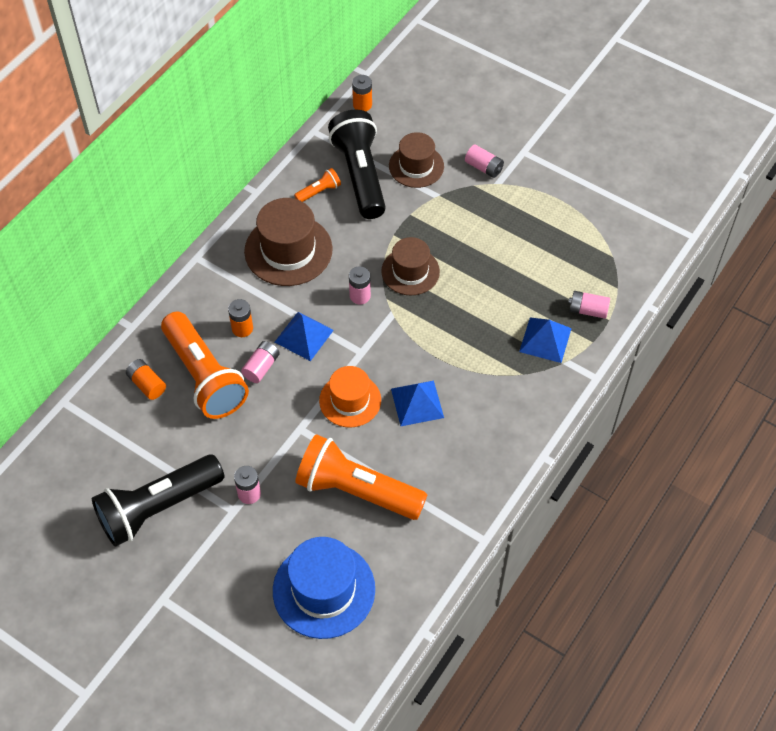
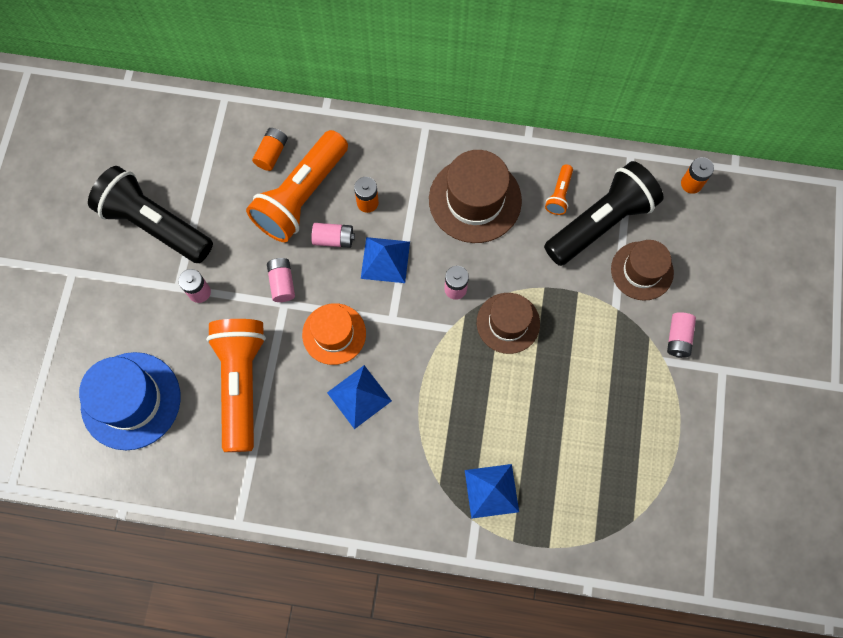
camera: 65 degrees right, 15 degrees up
(319, 192) = (559, 194): orange flashlight -> orange flashlight turned 75 degrees clockwise
(588, 310) = (550, 520): pink battery -> pink battery (282, 283)

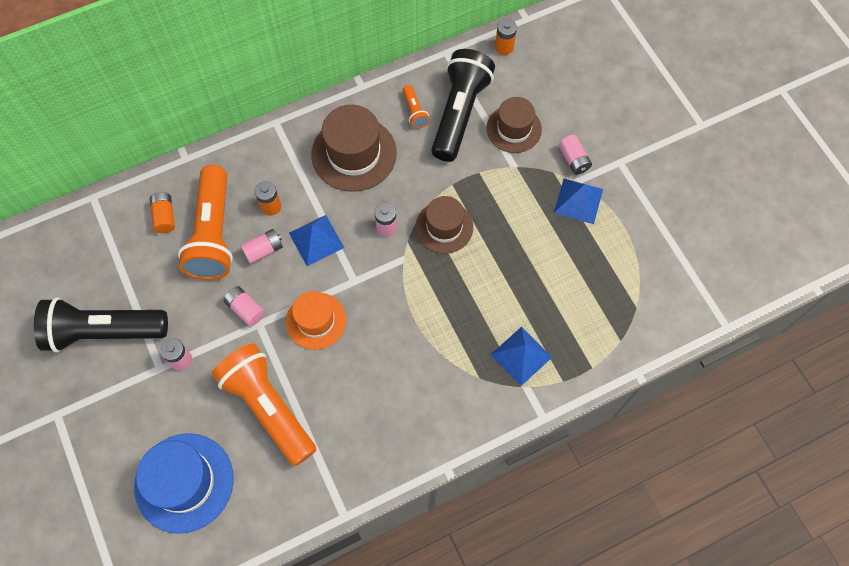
camera: 35 degrees left, 5 degrees down
(359, 396) = (370, 354): blue pyramid -> blue pyramid (578, 200)

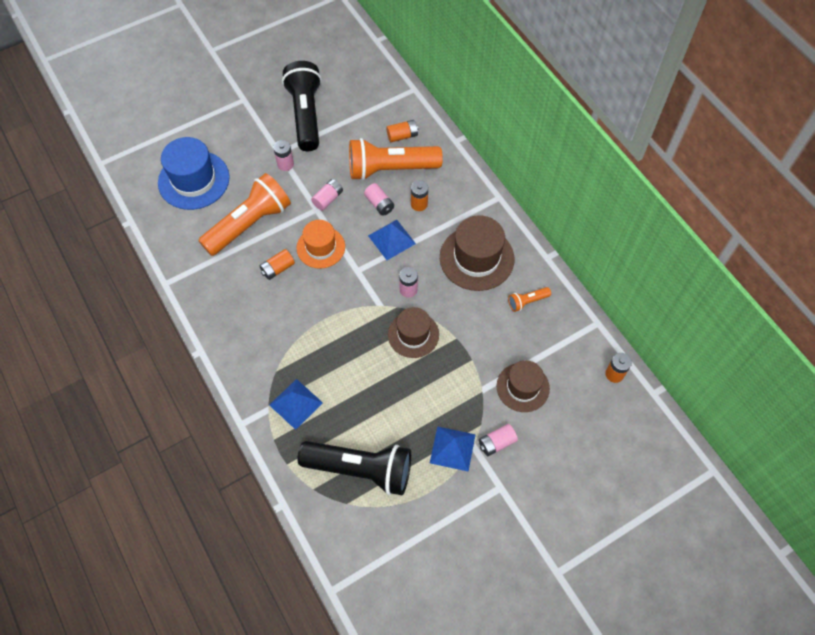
camera: 85 degrees right, 5 degrees down
(340, 372) = (278, 269): none -> orange battery
(459, 113) = (532, 339): black flashlight -> black flashlight (361, 470)

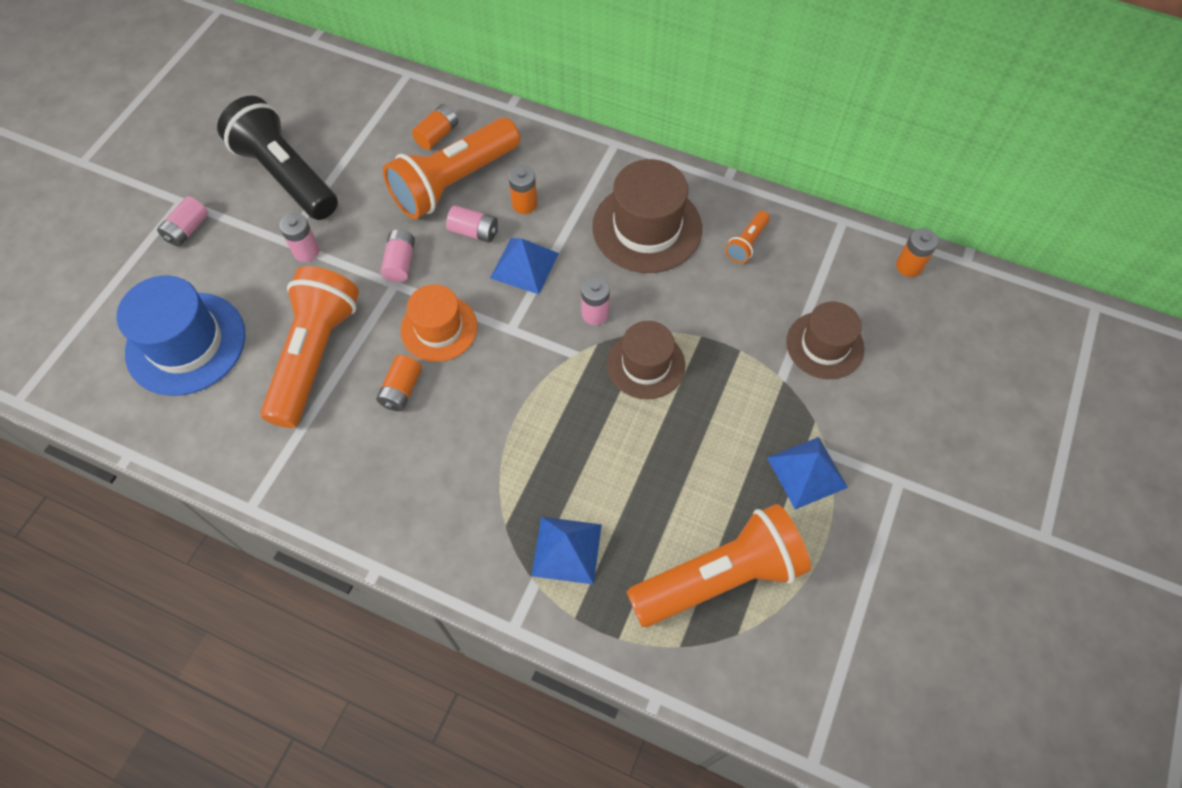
camera: 35 degrees left, 0 degrees up
(361, 470) = (719, 577): black flashlight -> orange flashlight
(496, 443) = (851, 430): pink battery -> pink battery (188, 229)

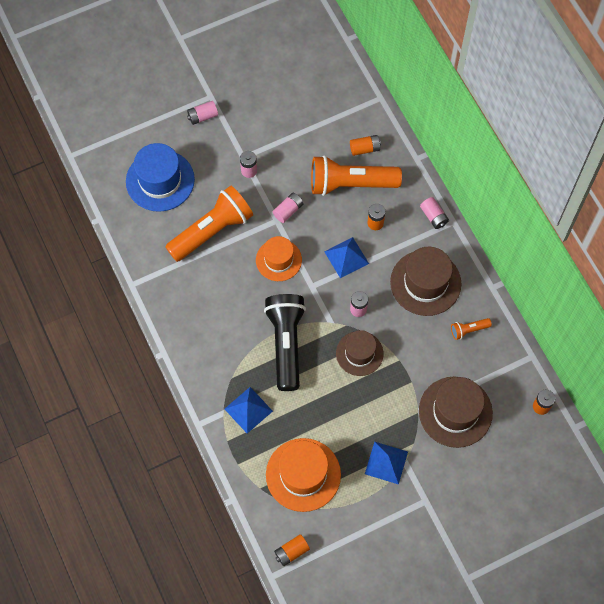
camera: 40 degrees right, 5 degrees up
(286, 175) = (271, 118): black flashlight -> black flashlight (286, 343)
(401, 390) = (237, 278): orange battery -> orange battery (291, 552)
(474, 232) = (337, 220): pink battery -> pink battery (433, 216)
(719, 577) = (303, 474): orange flashlight -> orange hat
(824, 345) = (455, 412): brown hat -> brown hat, size x1.52

